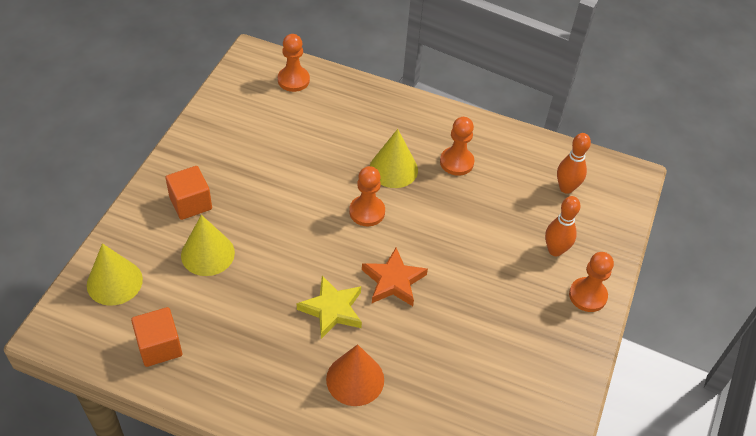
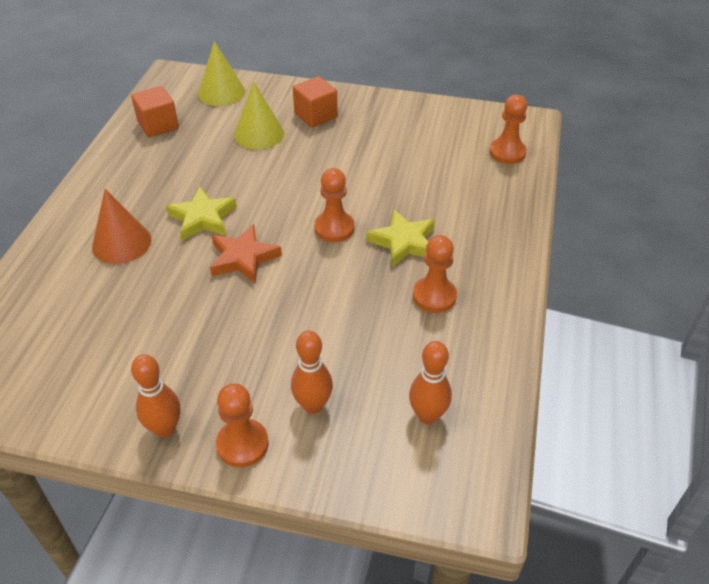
camera: 85 degrees right, 5 degrees down
(393, 169) = (404, 242): yellow cone -> yellow star
(573, 344) = (165, 428): none -> orange bowling pin

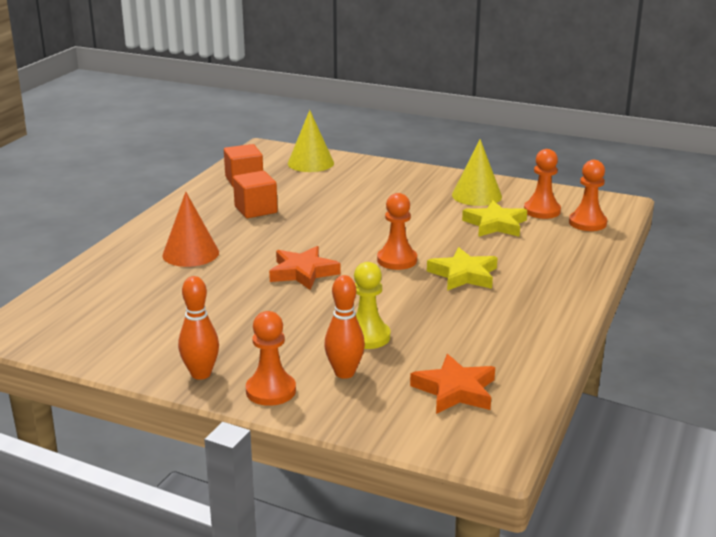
camera: 10 degrees right, 20 degrees down
(203, 218) = (271, 244): yellow star -> yellow star (495, 224)
(259, 134) = (340, 193): yellow cone -> yellow cone (476, 195)
(315, 115) = (399, 184): orange cube -> orange cube (256, 210)
(326, 347) = (367, 337): none -> yellow pawn
(427, 415) = (455, 390): orange bowling pin -> orange star
(434, 296) = (484, 313): orange pawn -> orange pawn (542, 211)

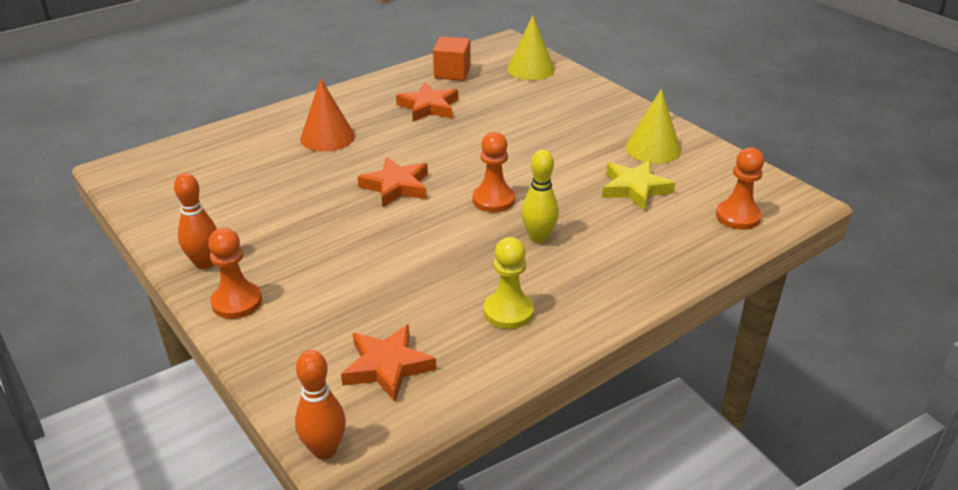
camera: 30 degrees right, 10 degrees up
(256, 210) = (428, 107): orange cube -> orange star
(344, 373) = (314, 307): orange bowling pin -> orange bowling pin (324, 450)
(367, 337) = (375, 276): yellow pawn -> yellow pawn (508, 312)
(463, 275) = (538, 238): yellow star -> yellow bowling pin
(542, 211) = (702, 187): orange pawn -> none

